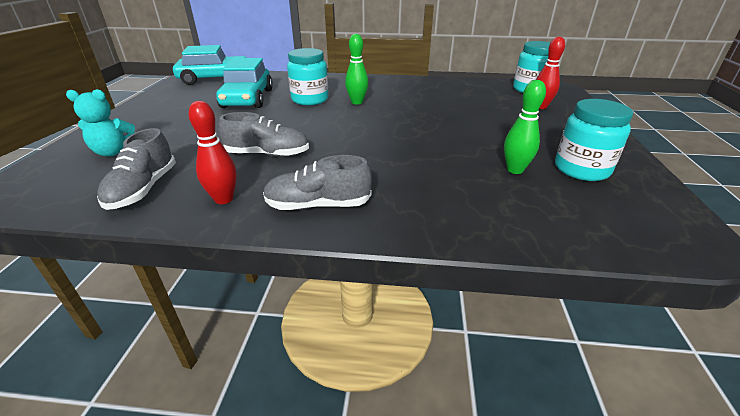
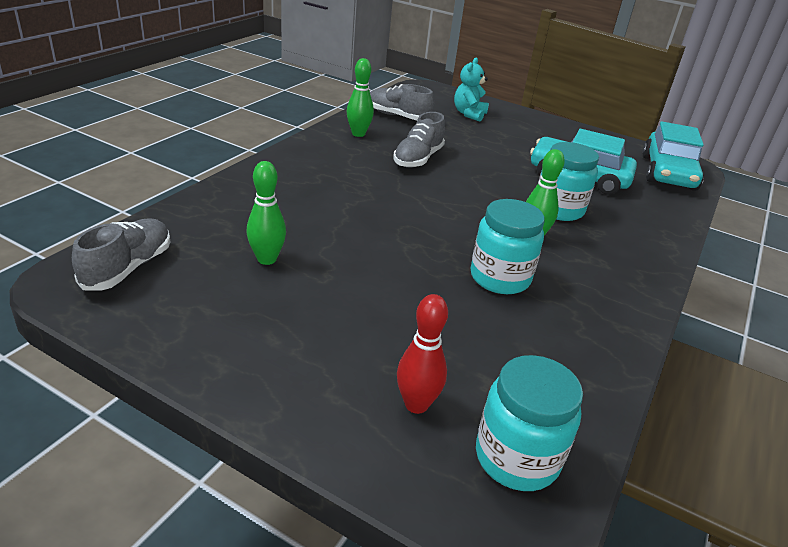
camera: 110 degrees right, 0 degrees up
(224, 199) = (358, 134): red bowling pin -> green bowling pin
(318, 205) = (316, 158): grey shoe -> grey shoe (128, 268)
(581, 169) = (218, 302): turquoise jar -> turquoise jar (500, 278)

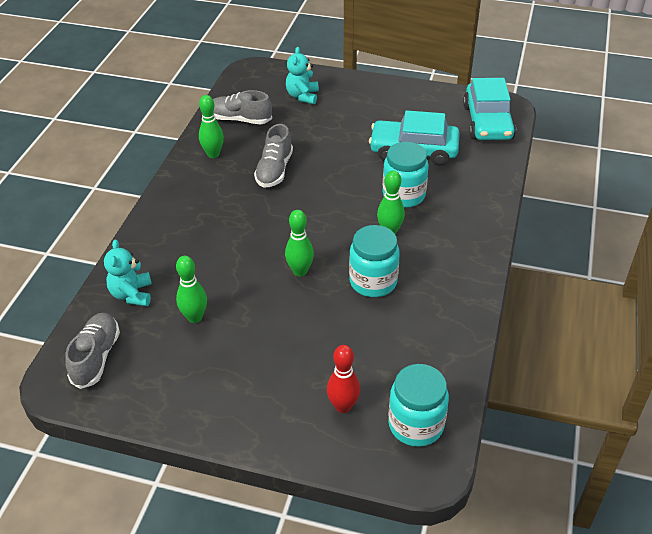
camera: 10 degrees left, 10 degrees up
(207, 221) = (132, 294): none -> turquoise teddy bear
(412, 247) = (300, 271): none -> green bowling pin

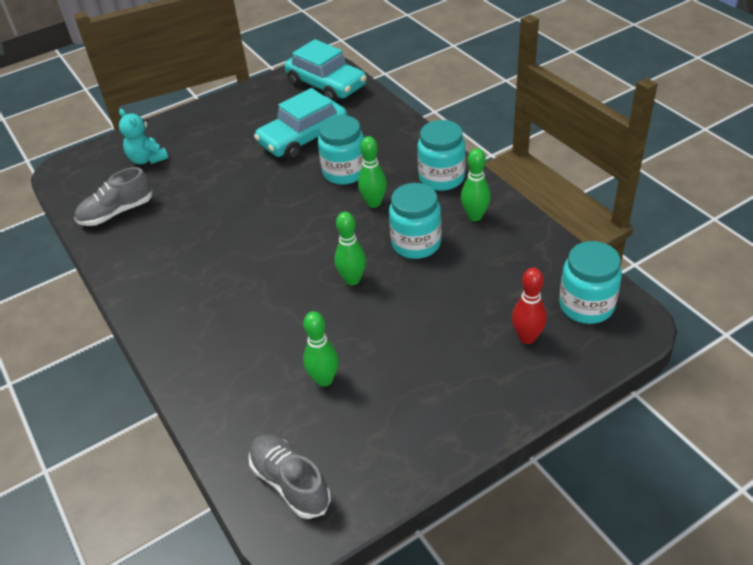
camera: 45 degrees left, 0 degrees up
(132, 294) = (241, 411): turquoise teddy bear -> none
(213, 154) = (136, 254): green bowling pin -> green bowling pin (475, 216)
(274, 170) = (213, 227): grey shoe -> none
(461, 251) = (441, 178): none -> turquoise jar

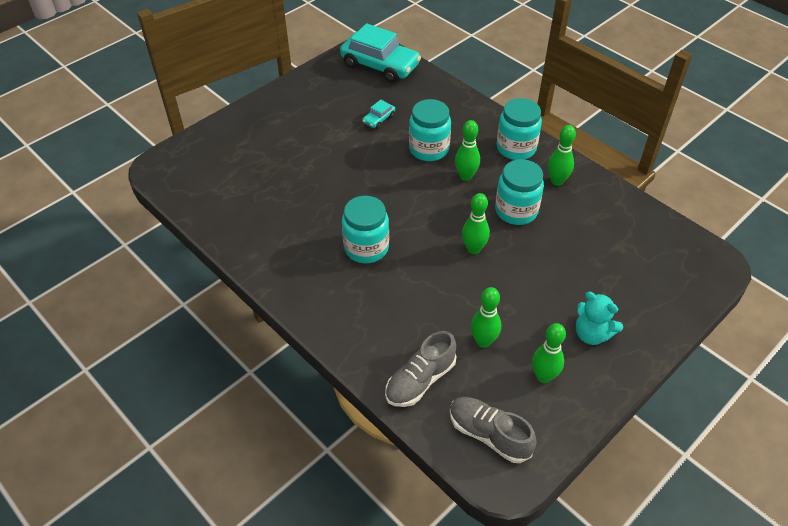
camera: 15 degrees left, 5 degrees up
(117, 212) = (231, 205): grey shoe -> grey shoe (420, 380)
(147, 159) = (238, 150): turquoise teddy bear -> turquoise teddy bear (592, 334)
(303, 138) = (379, 119): turquoise car -> turquoise car, size x0.43
(378, 427) = (543, 376): none -> green bowling pin
(527, 337) = (637, 284): red bowling pin -> none
(586, 306) = (674, 252): turquoise jar -> turquoise jar (366, 248)

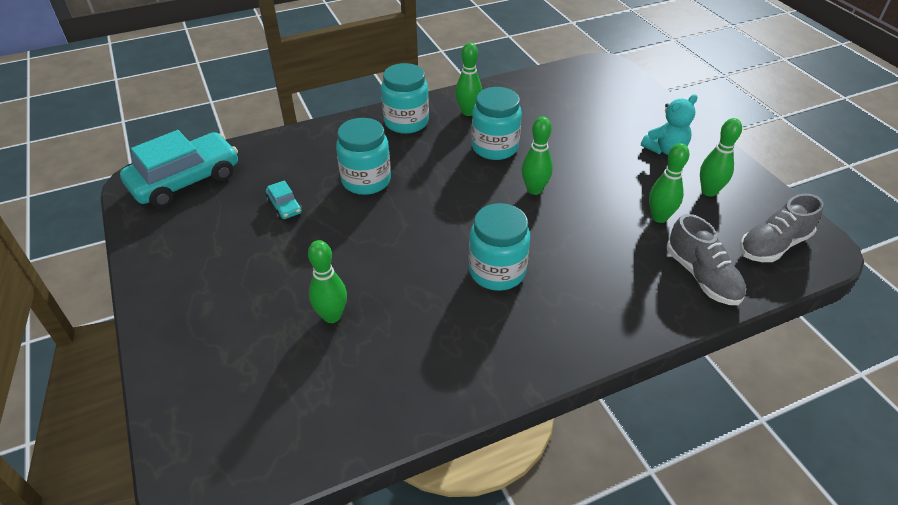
camera: 70 degrees left, 5 degrees down
(466, 176) = (426, 166): green bowling pin -> green bowling pin (332, 316)

